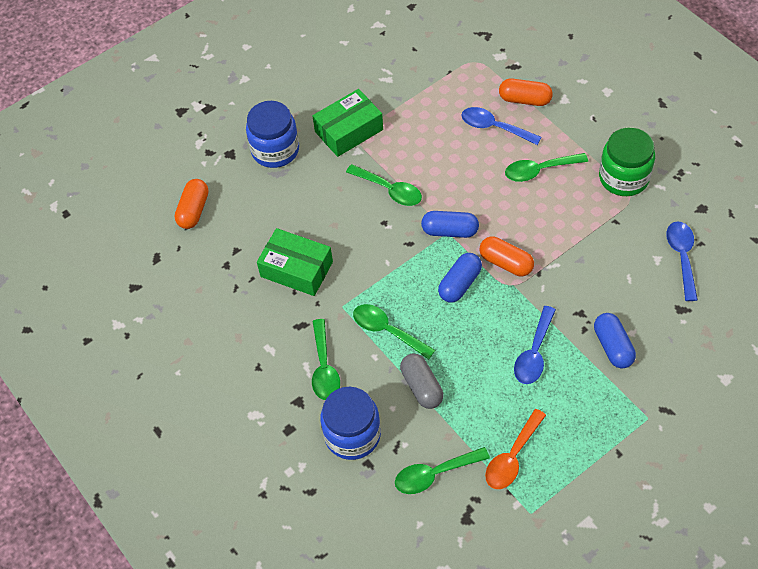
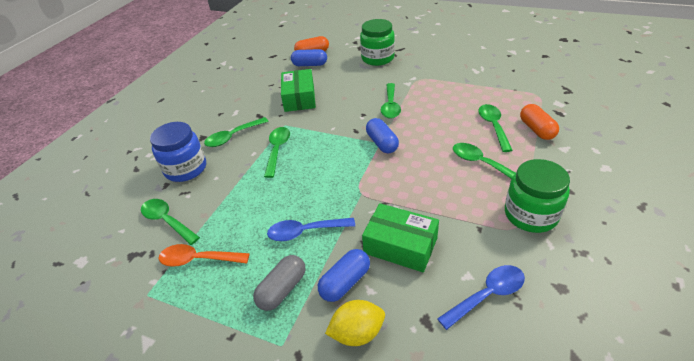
camera: 60 degrees right, 15 degrees down
(275, 150) = (377, 58): blue jar -> green jar
(349, 131) = (419, 74): green box -> green box (400, 245)
(421, 387) = (240, 184): grey capsule -> grey capsule (282, 289)
(459, 284) = (340, 166): blue capsule -> blue capsule (310, 65)
(494, 127) = (493, 126): blue spoon -> green spoon
(506, 263) = (378, 181): orange capsule -> none
(666, 360) = (357, 333): none -> yellow lemon

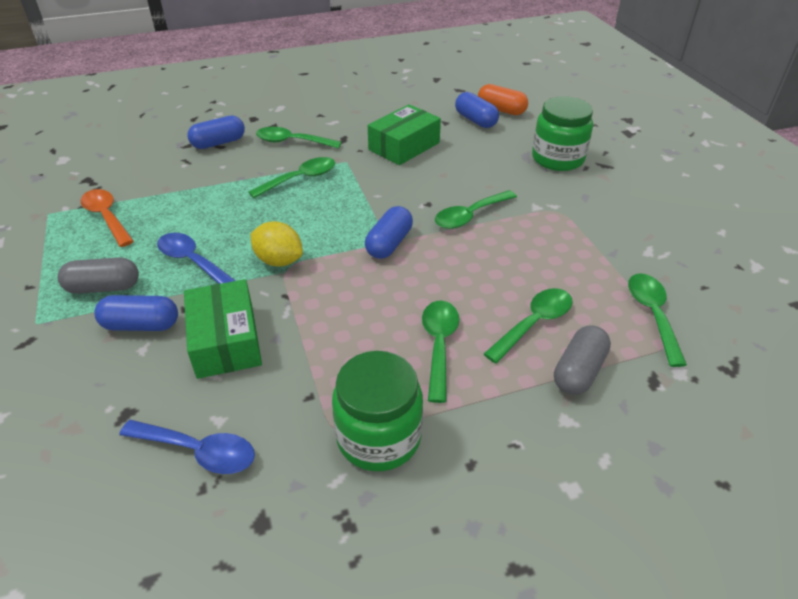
camera: 45 degrees right, 0 degrees up
(167, 221) = (141, 173): green spoon -> green spoon (652, 315)
(186, 169) = (218, 143): blue jar -> blue capsule
(357, 333) = (78, 367): yellow lemon -> yellow lemon (279, 261)
(536, 129) = (579, 371): orange capsule -> grey capsule

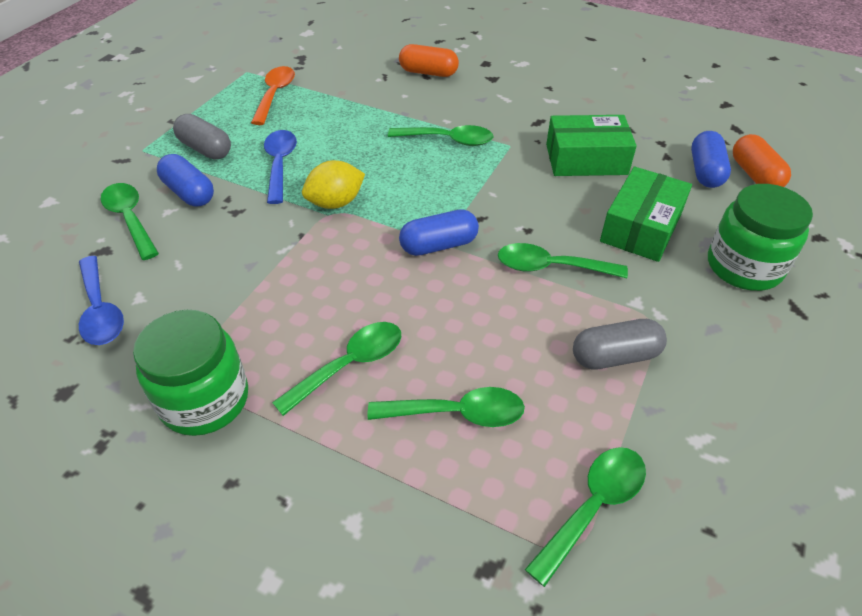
camera: 45 degrees right, 5 degrees up
(218, 143) = (428, 73): blue capsule -> orange capsule
(226, 341) = (218, 242): green box -> green box (641, 227)
(279, 261) = (335, 203): yellow lemon -> yellow lemon turned 75 degrees clockwise
(292, 142) = (488, 101): green spoon -> green spoon (130, 219)
(579, 371) = (430, 492): grey capsule -> grey capsule (615, 356)

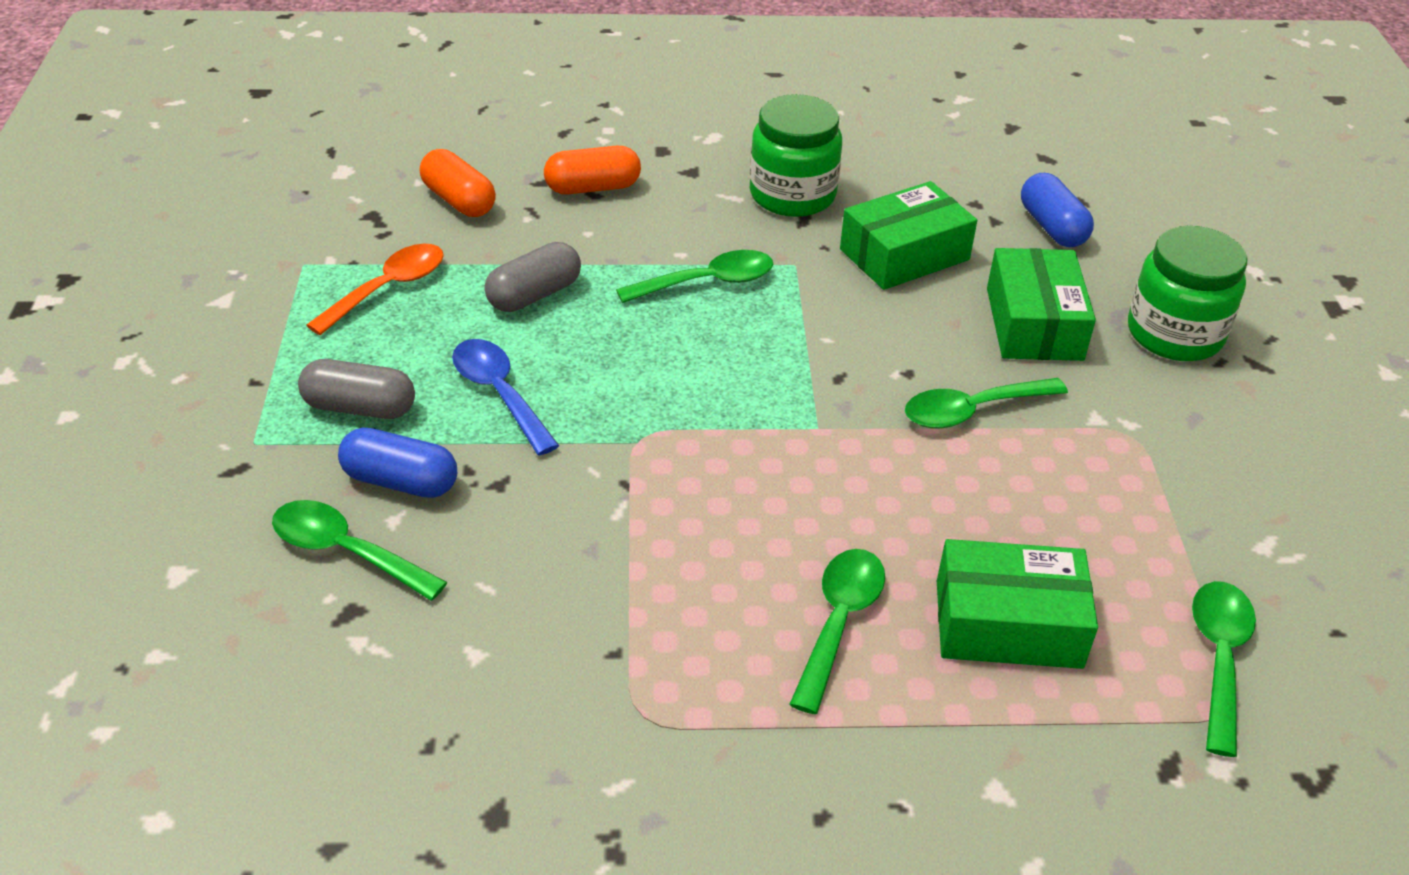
camera: 30 degrees left, 5 degrees down
(101, 310) = (437, 692): blue spoon -> none
(205, 400) = (698, 740): green jar -> green jar (792, 195)
(275, 94) = (388, 288): orange spoon -> orange spoon turned 60 degrees clockwise
(335, 203) = (632, 422): yellow lemon -> none
(439, 245) = (817, 432): blue capsule -> none
(457, 413) = (1008, 624): green spoon -> green box
(615, 356) = (1121, 490): grey capsule -> grey capsule (534, 295)
(755, 175) = (1108, 215): orange capsule -> orange capsule (459, 200)

